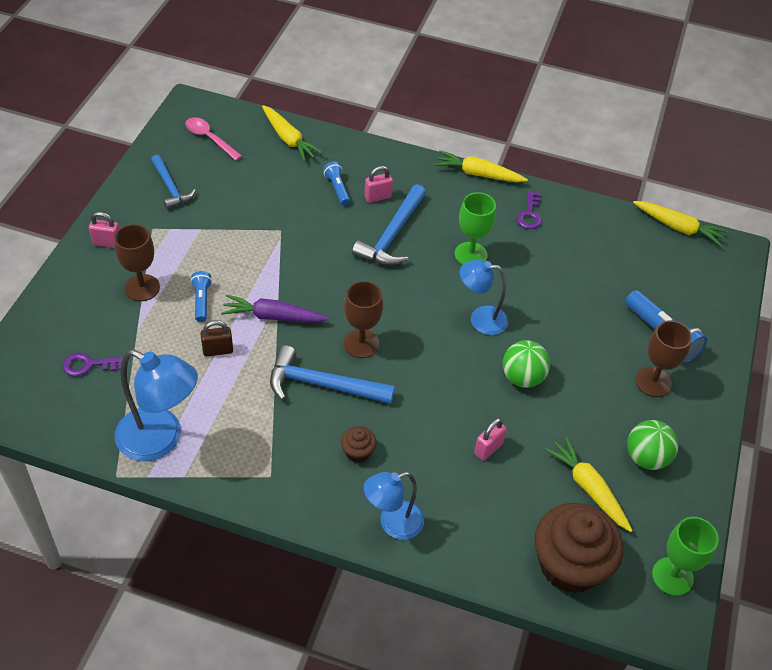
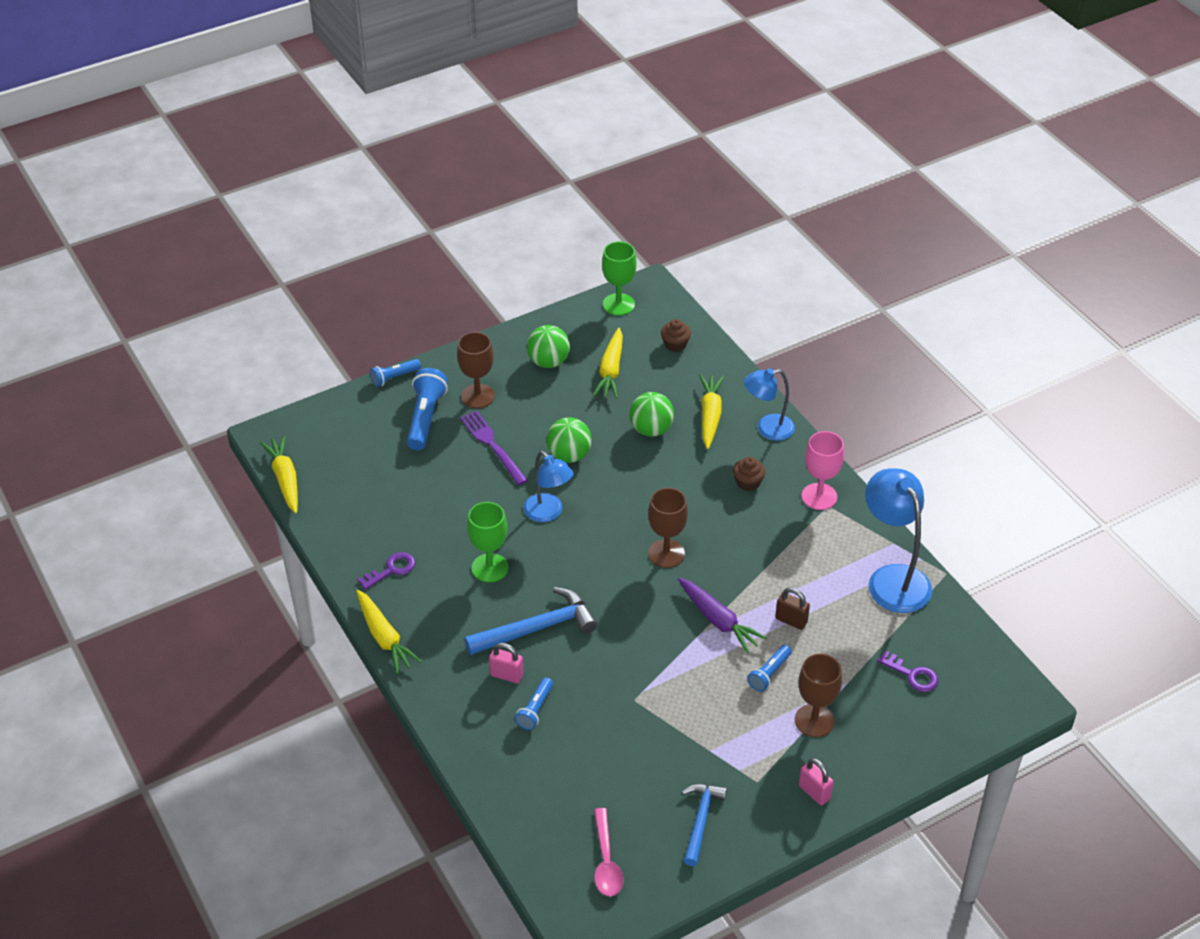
camera: 135 degrees left, 5 degrees down
(285, 480) = (819, 496): none -> pink goblet
(288, 139) = (523, 803): yellow carrot -> yellow carrot (710, 416)
(323, 385) = (729, 542): blue hammer -> none
(392, 523) = (767, 429): blue lamp -> blue lamp turned 150 degrees clockwise
(488, 449) = (651, 429): pink padlock -> green ball
(569, 565) = (675, 344): brown cupcake -> brown cupcake, size x0.44
(586, 346) = (492, 445): none -> purple fork
(731, 354) = (394, 377): none -> blue flashlight

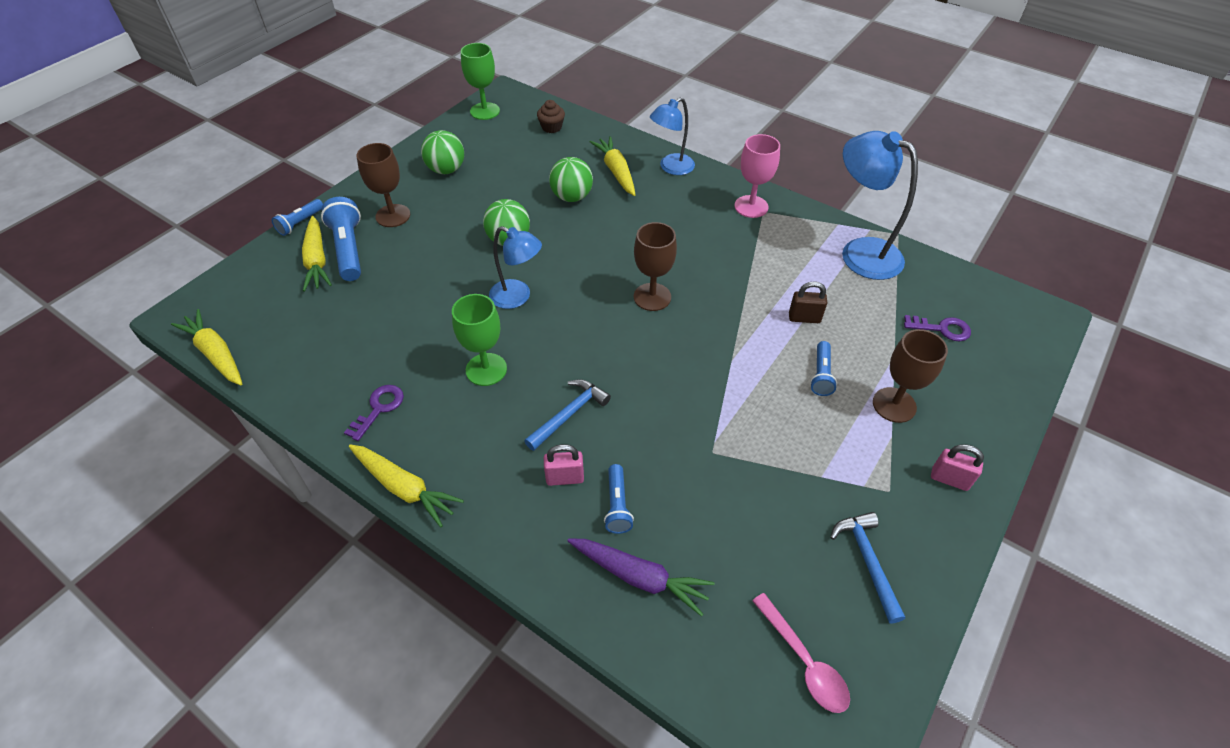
camera: 25 degrees left, 5 degrees up
(492, 445) = (429, 253): purple fork -> none
(537, 628) = (569, 414): blue hammer -> blue hammer, size x0.66
(611, 370) = (507, 161): yellow carrot -> yellow carrot (317, 260)
(718, 620) = (740, 341): purple carrot -> purple carrot (639, 577)
(748, 483) = (684, 214): brown cupcake -> none

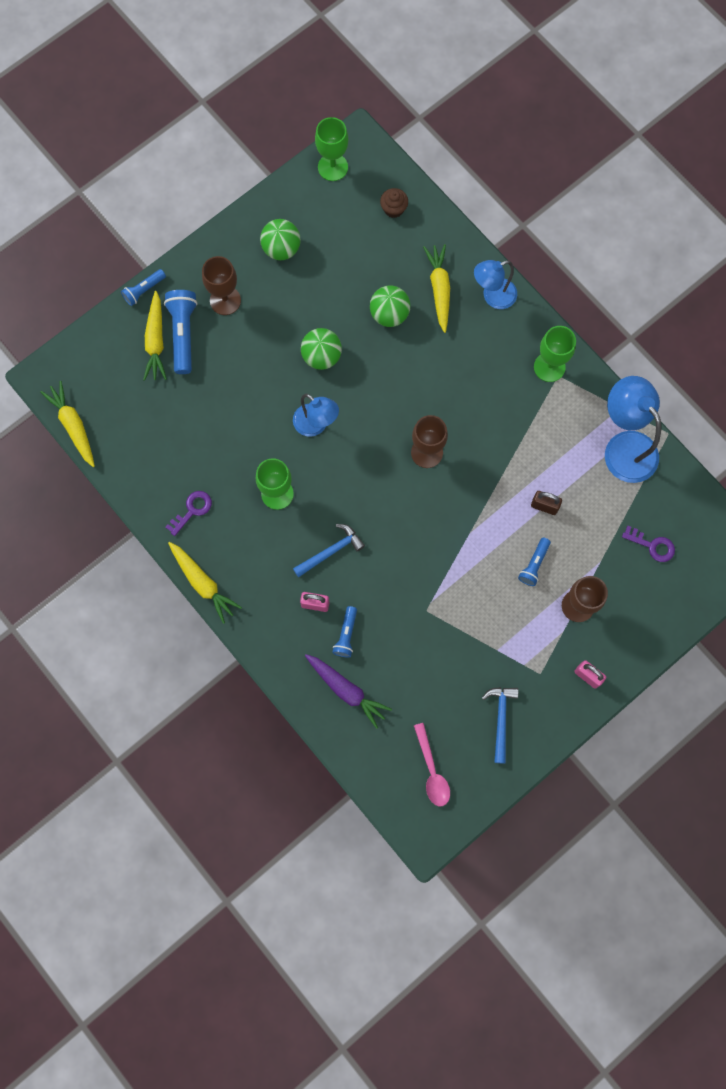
camera: 15 degrees right, 25 degrees up
(751, 206) = (549, 367): pink goblet -> green goblet

